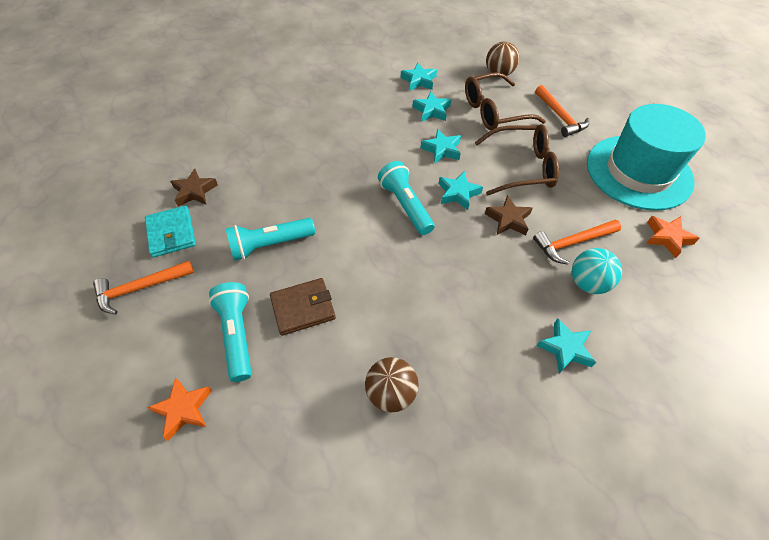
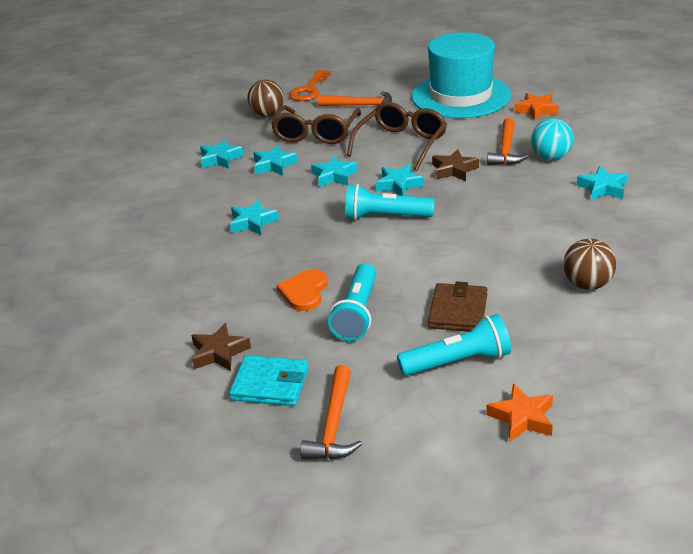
camera: 55 degrees left, 20 degrees down
(237, 335) = (457, 362): turquoise flashlight -> turquoise flashlight turned 150 degrees clockwise
(281, 203) = (304, 292): none -> orange heart
(350, 135) = (253, 222): none -> turquoise star
(556, 77) = (309, 90): none -> orange key

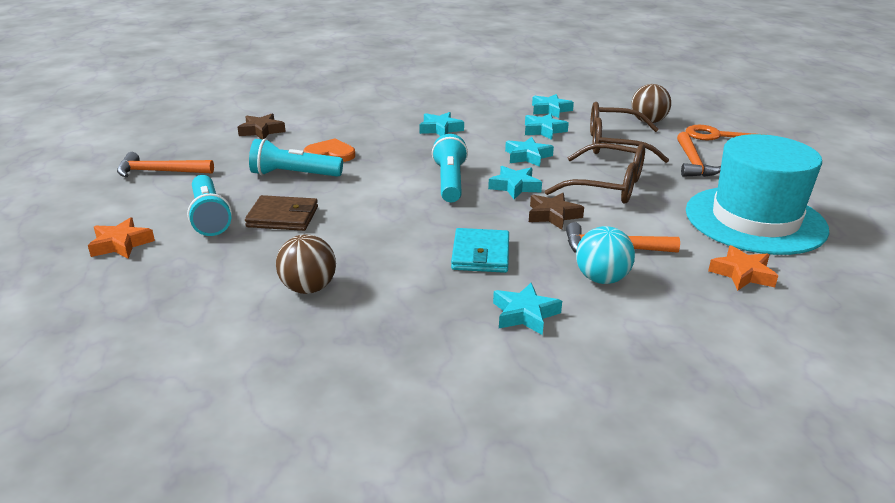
camera: 80 degrees right, 5 degrees down
(270, 384) = (217, 149): turquoise wallet -> turquoise wallet (480, 254)

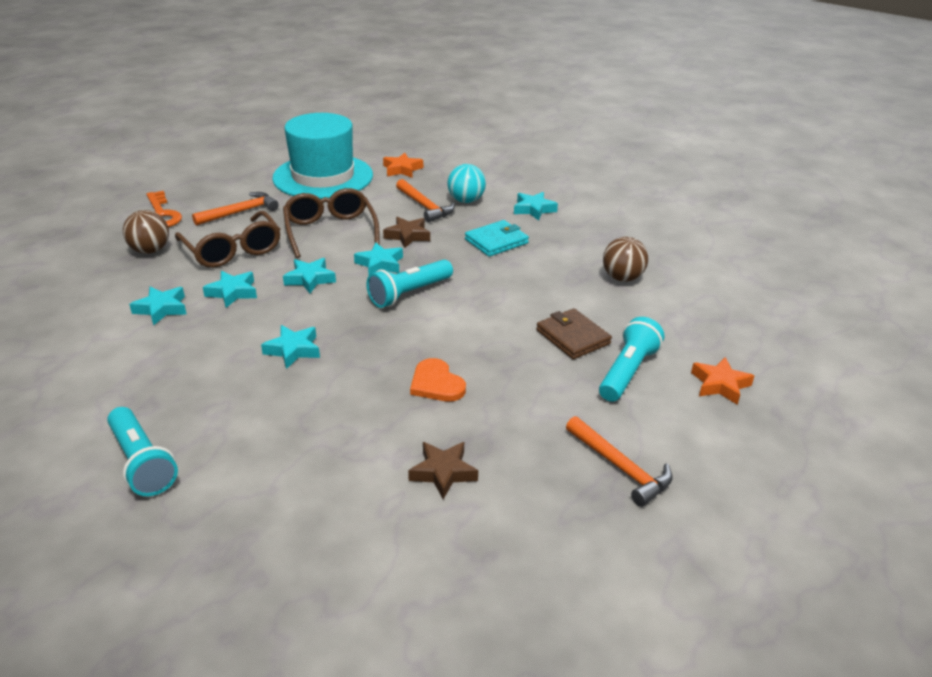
camera: 130 degrees left, 5 degrees up
(294, 175) = (505, 377): turquoise flashlight -> turquoise flashlight (142, 463)

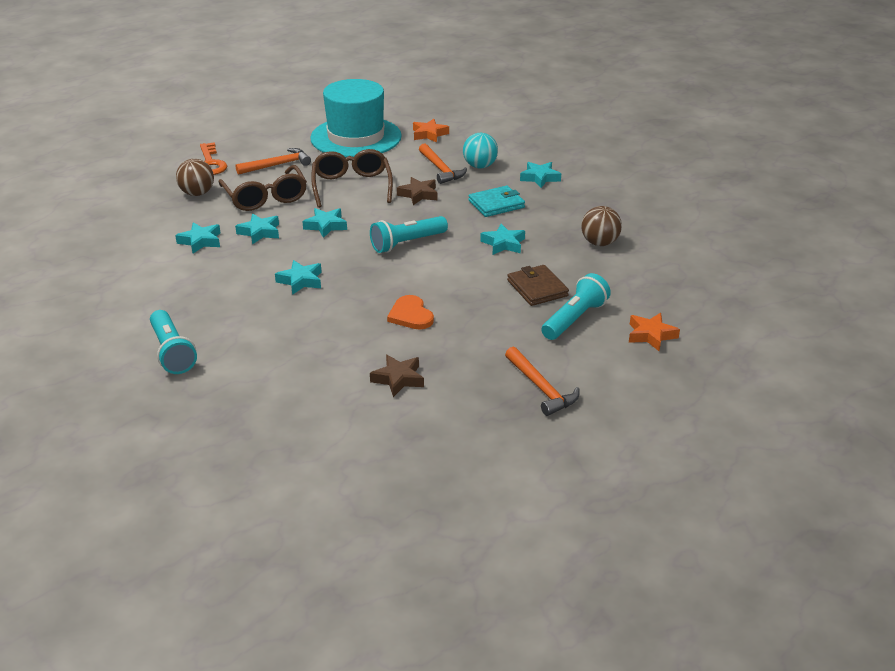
camera: 10 degrees right, 0 degrees up
(380, 264) = (388, 217): turquoise star -> turquoise star (503, 244)

